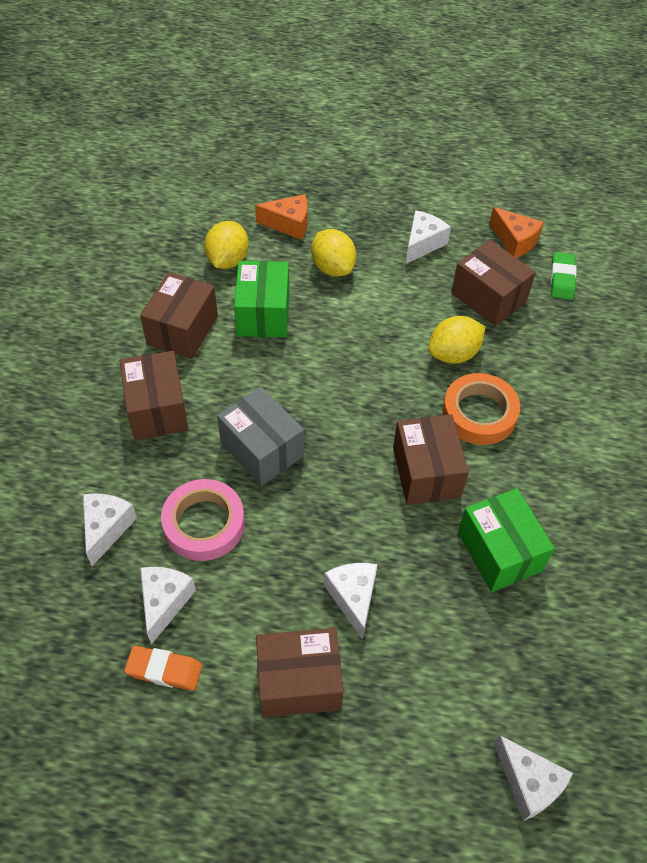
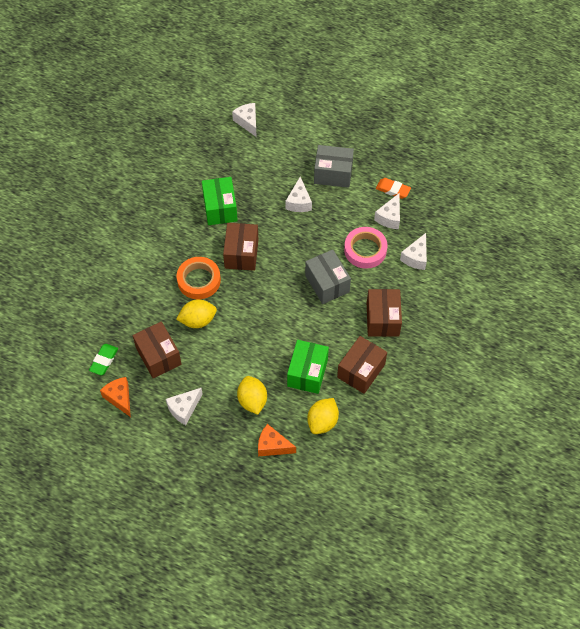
camera: 165 degrees left, 5 degrees up
(299, 682) = (333, 174): brown box -> grey box

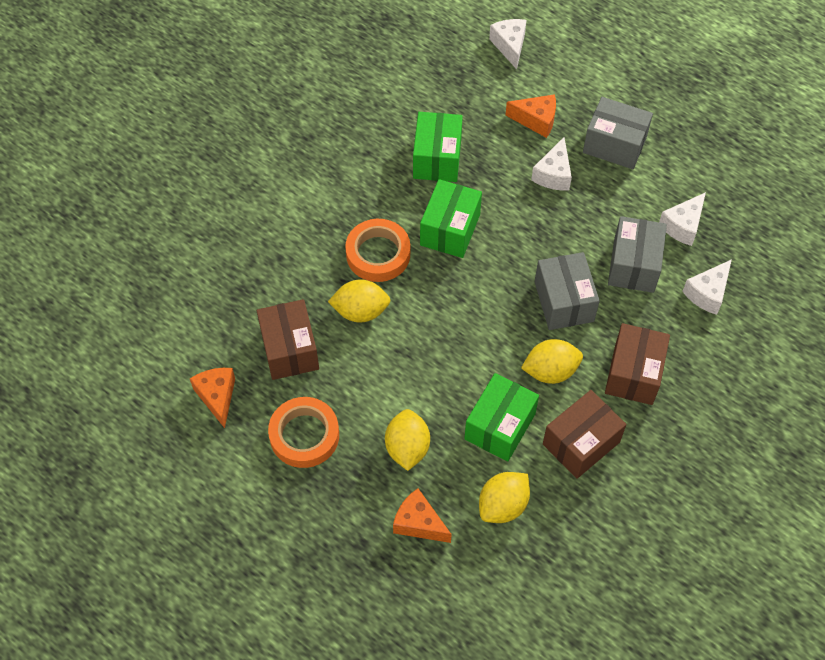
camera: 15 degrees right, 0 degrees up
(104, 360) = (211, 337): green eraser -> none
(184, 409) = (304, 435): white cheese -> orange tape
(241, 253) = (450, 230): brown box -> green box
(278, 168) = (536, 120): none -> orange cheese
(330, 330) = (550, 371): none -> yellow lemon
(365, 250) = (633, 265): pink tape -> grey box
(393, 190) = (697, 187): orange eraser -> none

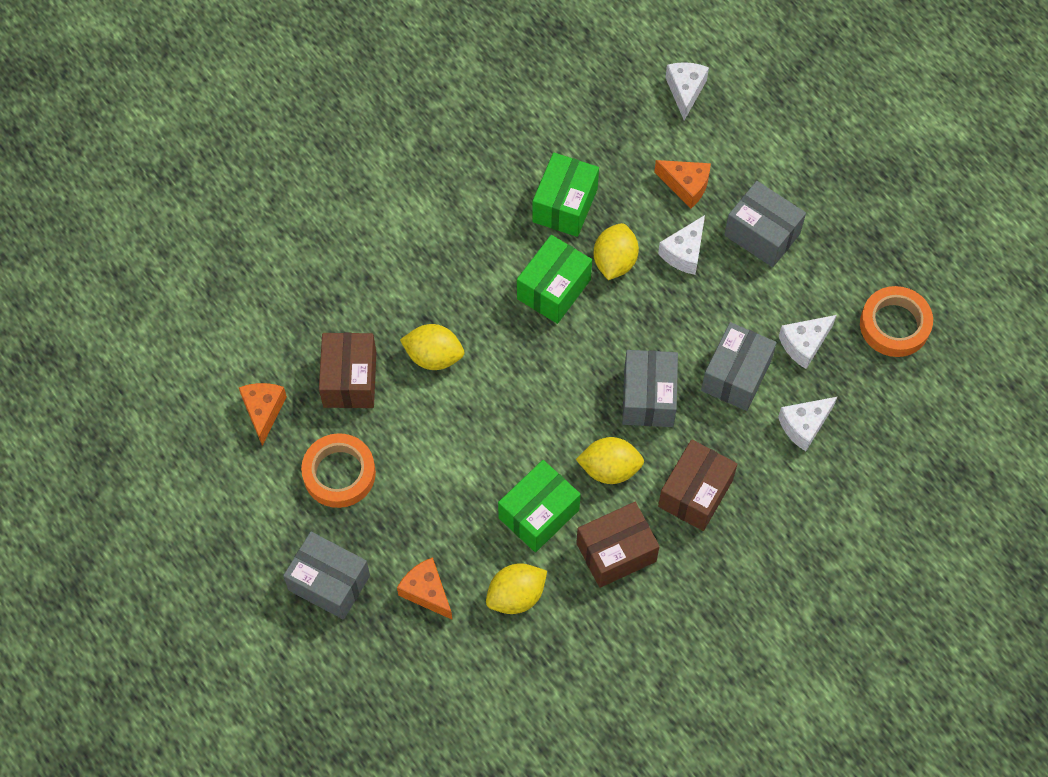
camera: 15 degrees right, 5 degrees up
(324, 538) = (329, 583): none -> grey box
(378, 254) = (470, 298): orange tape -> orange tape (894, 325)
(407, 448) = (438, 512): yellow lemon -> yellow lemon (614, 261)

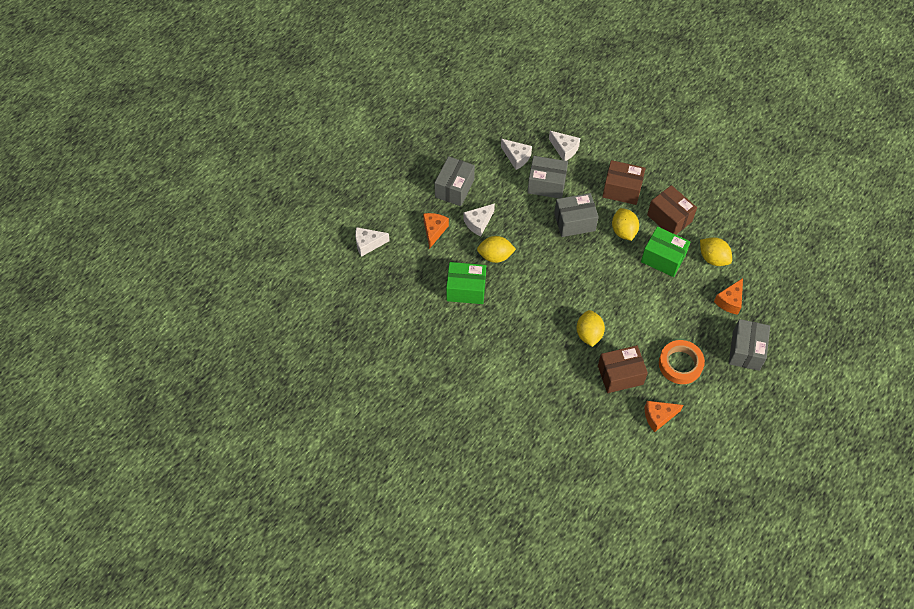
camera: 105 degrees left, 5 degrees down
(553, 289) = (523, 282): green box -> none
(684, 253) = (478, 223): white cheese -> white cheese turned 120 degrees clockwise
(894, 325) = (491, 120): orange tape -> none

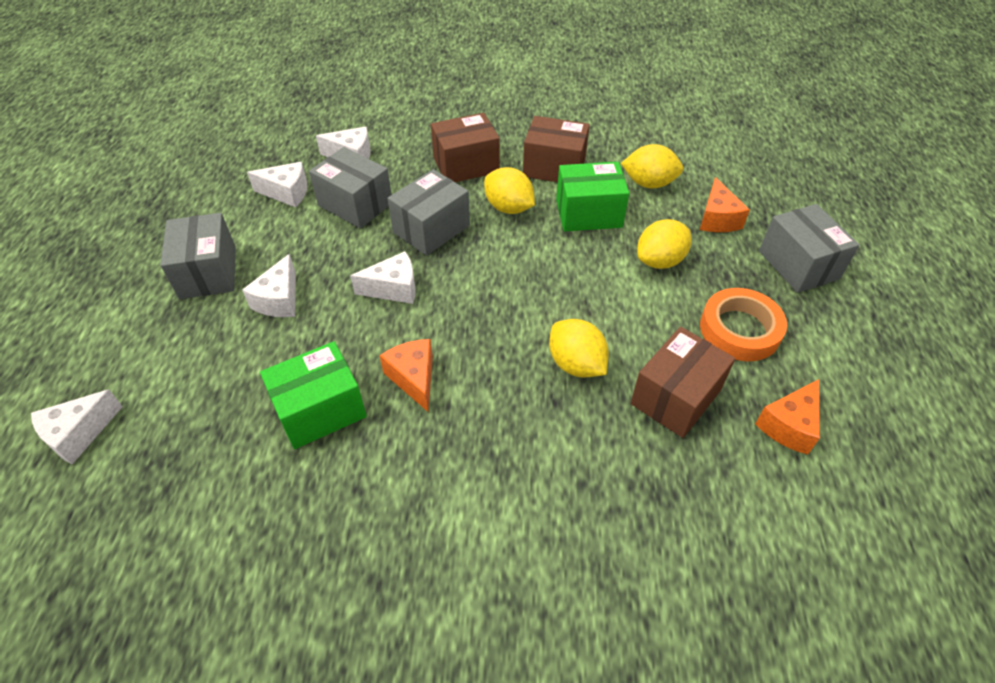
camera: 35 degrees left, 10 degrees down
(434, 231) = (205, 348): orange cheese -> orange cheese (414, 378)
(495, 256) = (339, 332): yellow lemon -> yellow lemon (660, 261)
(534, 247) = (394, 288): none -> white cheese
(546, 184) = (355, 204): grey box -> grey box turned 60 degrees clockwise

